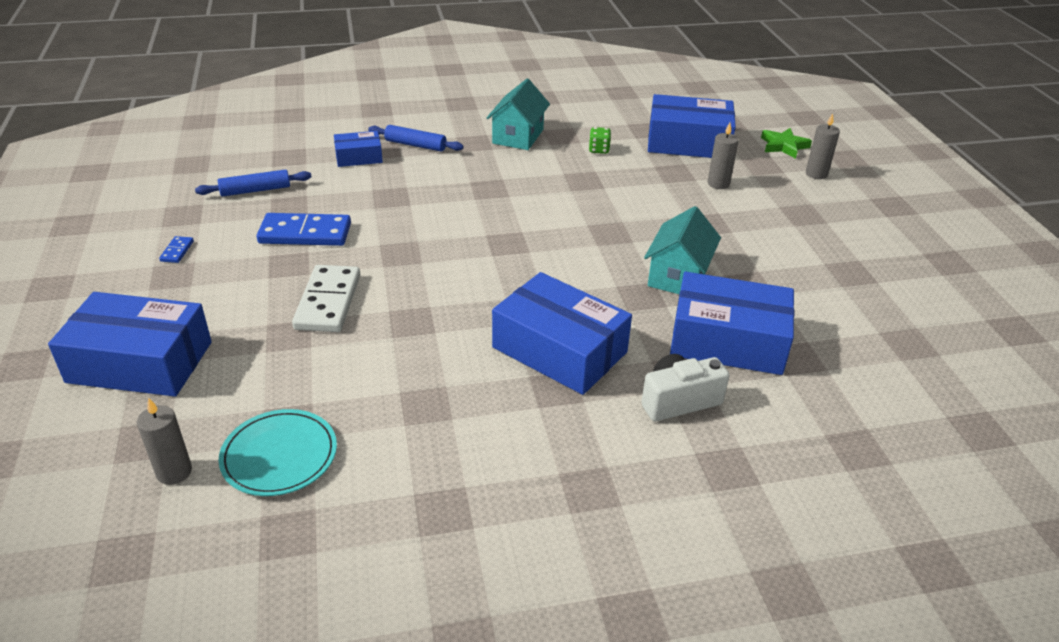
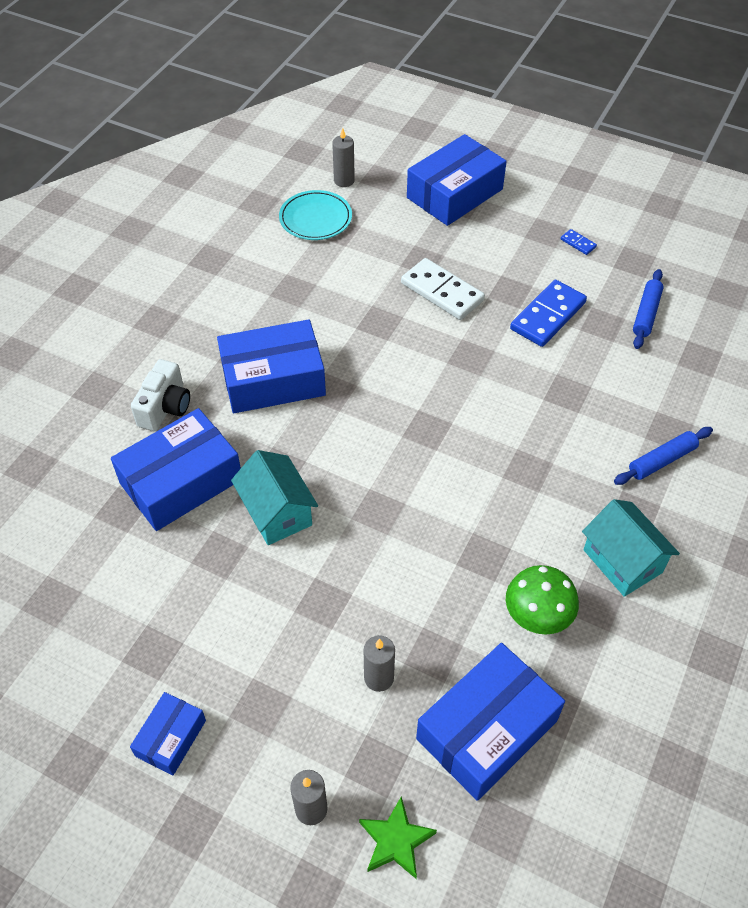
camera: 130 degrees right, 15 degrees up
(359, 157) = (664, 405): blue box -> blue box (171, 738)
(599, 150) = (537, 618): green dice -> green mushroom

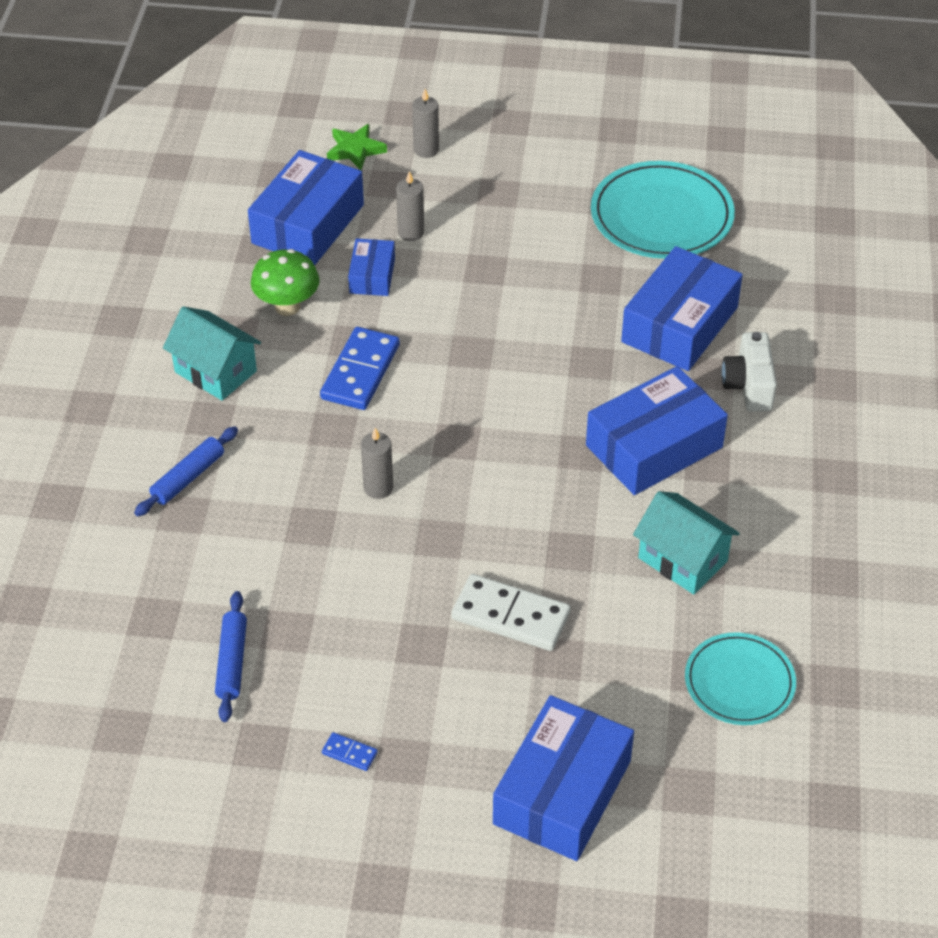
camera: 160 degrees right, 5 degrees down
(113, 613) = (661, 216): none -> turquoise plate
(171, 738) = (556, 159): blue box -> blue box (372, 276)
(277, 512) = (569, 324): turquoise house -> turquoise house (682, 559)
(344, 180) = (739, 765): grey candle -> grey candle (378, 488)
(547, 316) = (361, 621): blue domino -> blue domino (360, 372)

